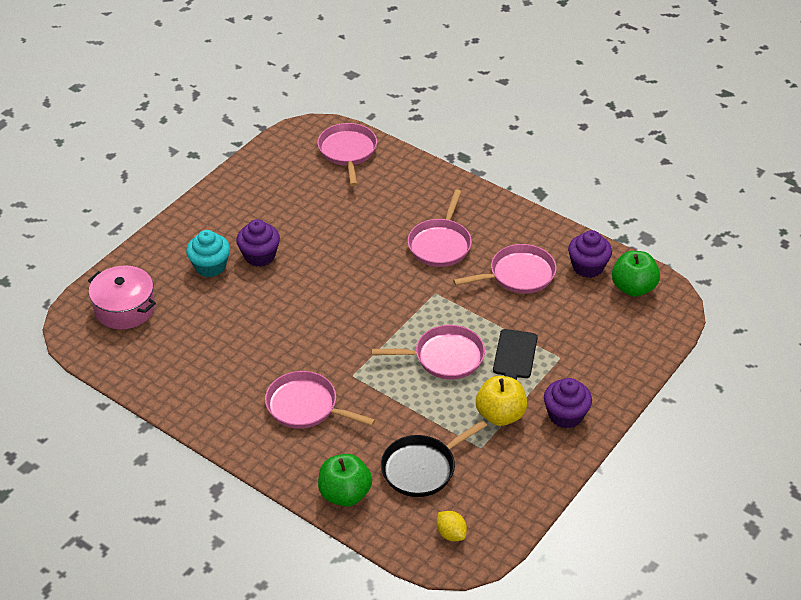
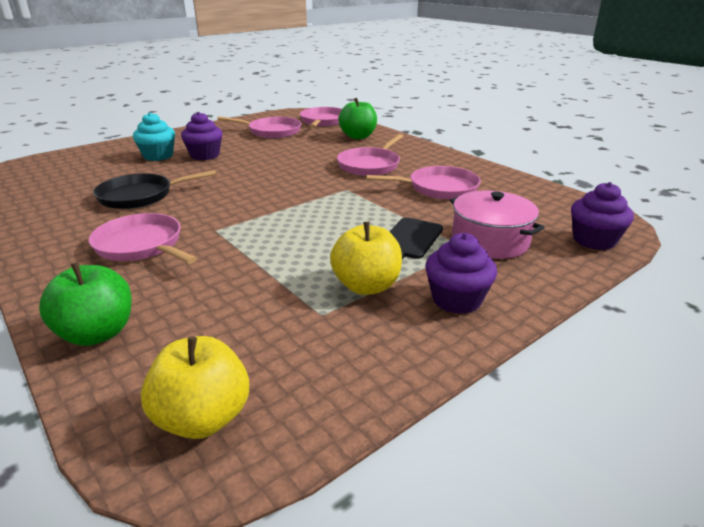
camera: 15 degrees right, 15 degrees down
(124, 308) = (60, 167): pink pot -> pink pot (490, 241)
(421, 468) = (224, 323): black pan -> black pan (140, 196)
(445, 357) = (328, 230): pink pan -> pink pan (272, 131)
(451, 534) = (203, 418): yellow lemon -> yellow apple
(587, 267) = (515, 191): purple cupcake -> purple cupcake (594, 240)
(633, 288) = (566, 209): green apple -> green apple (358, 136)

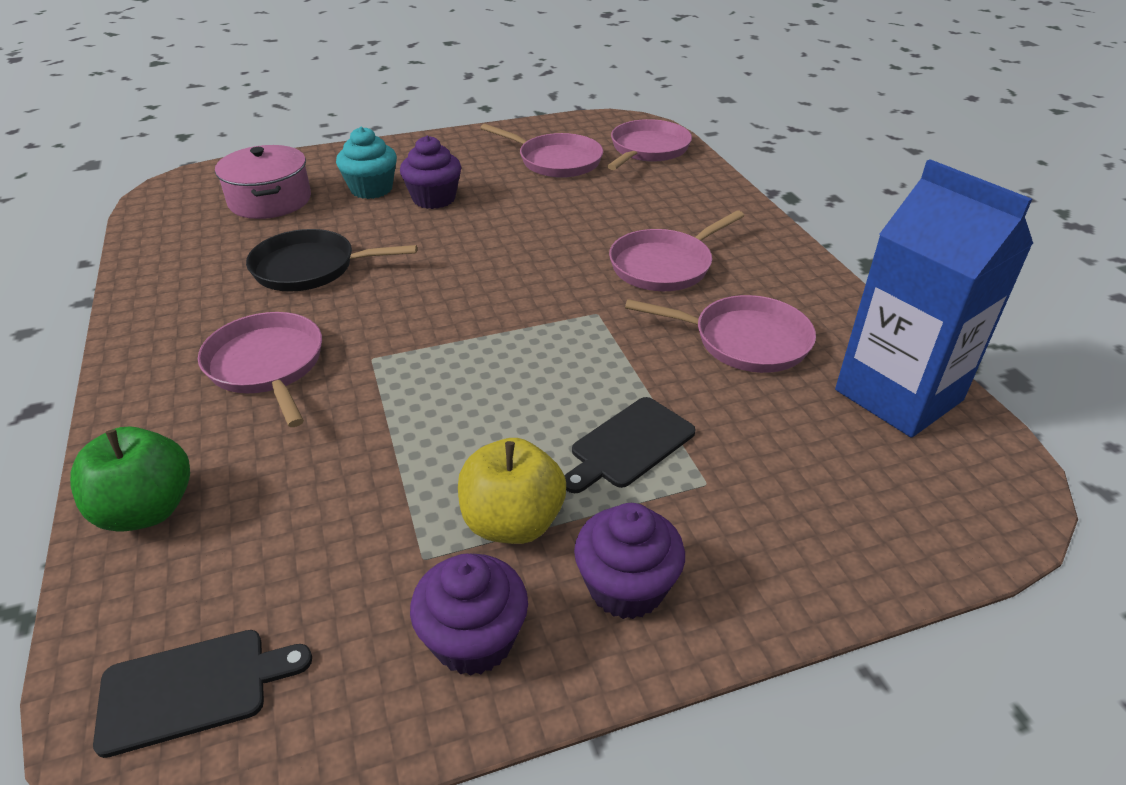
camera: 20 degrees right, 10 degrees up
(203, 418) = (193, 689): yellow apple -> black cutting board
(358, 136) = (683, 194): green apple -> none
(490, 241) = (755, 478): pink pot -> pink pot (270, 200)
(534, 196) = (898, 395): none -> blue carton
(594, 240) = (937, 523): purple cupcake -> purple cupcake (473, 639)

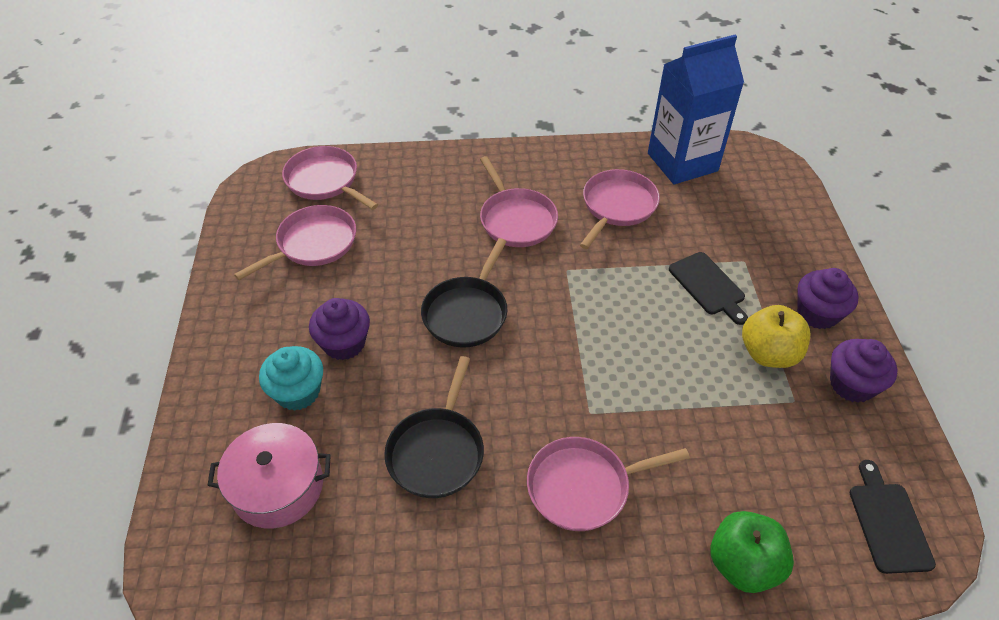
camera: 75 degrees left, 10 degrees up
(497, 256) = (467, 313): none -> black pan

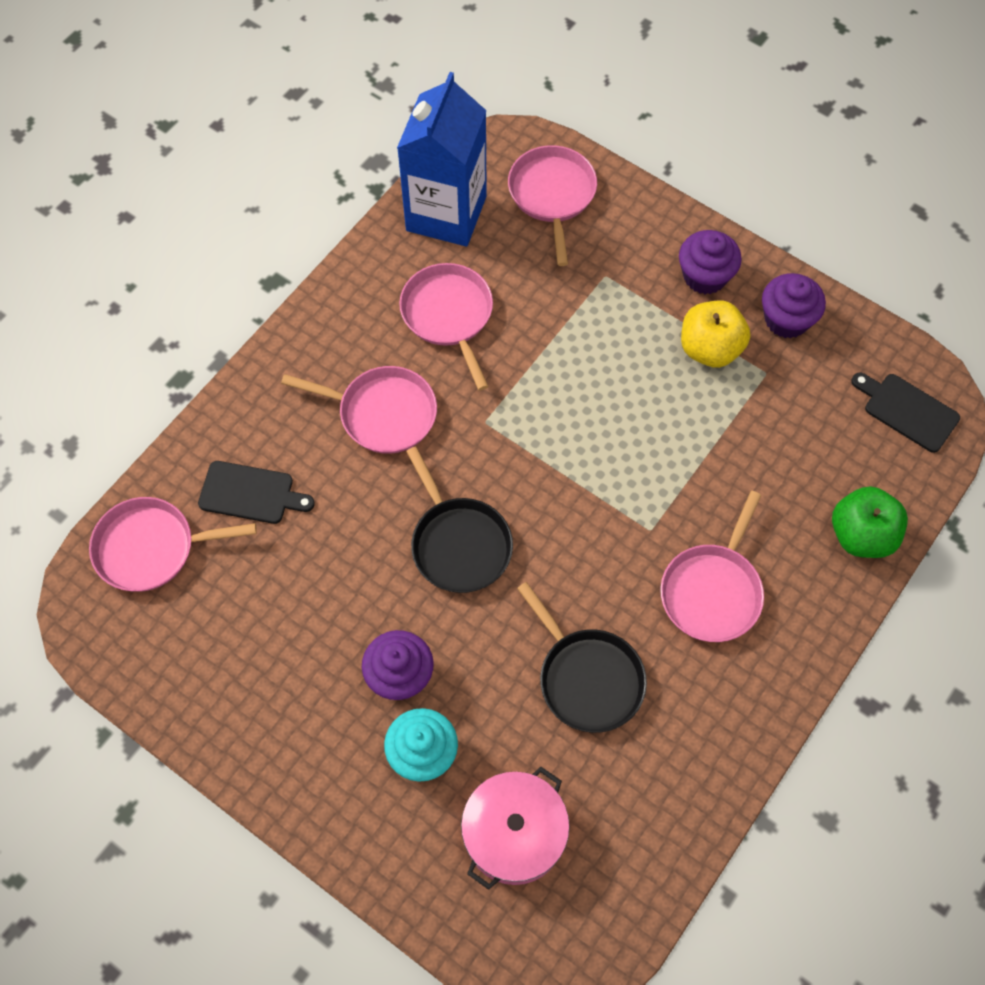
camera: 50 degrees left, 15 degrees up
(313, 243) = (238, 619): pink pan -> pink pan (552, 195)
(708, 286) = (606, 328): black cutting board -> black cutting board (251, 493)

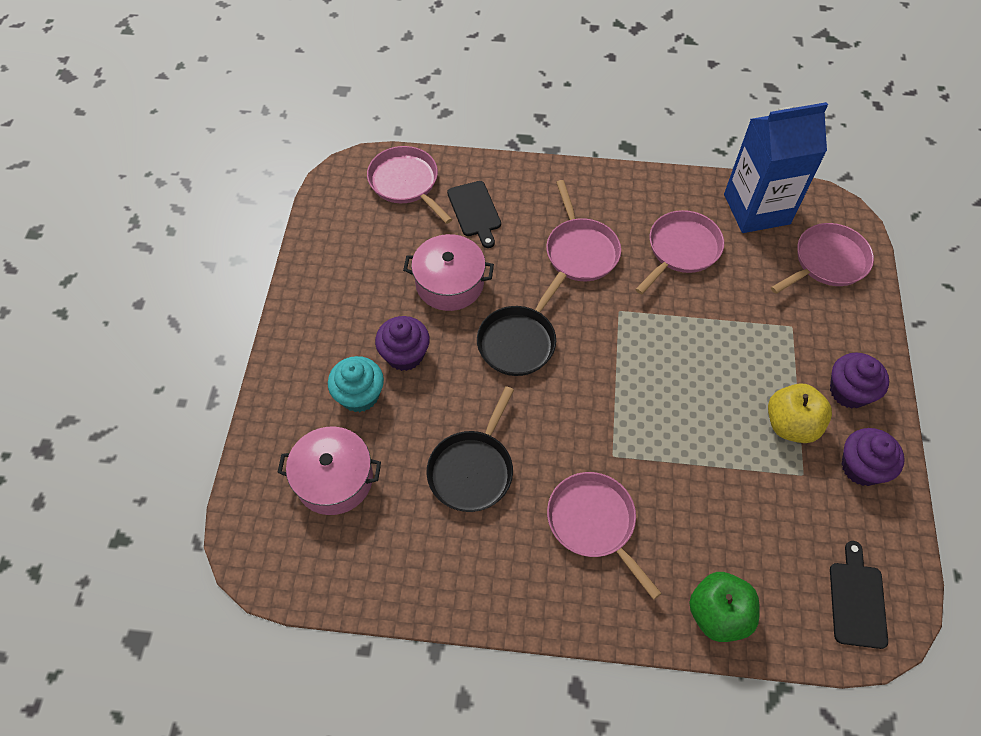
camera: 60 degrees right, 5 degrees down
(334, 576) = (449, 283): none -> pink pot
(712, 591) = (593, 522): pink pan -> pink pan turned 60 degrees clockwise

